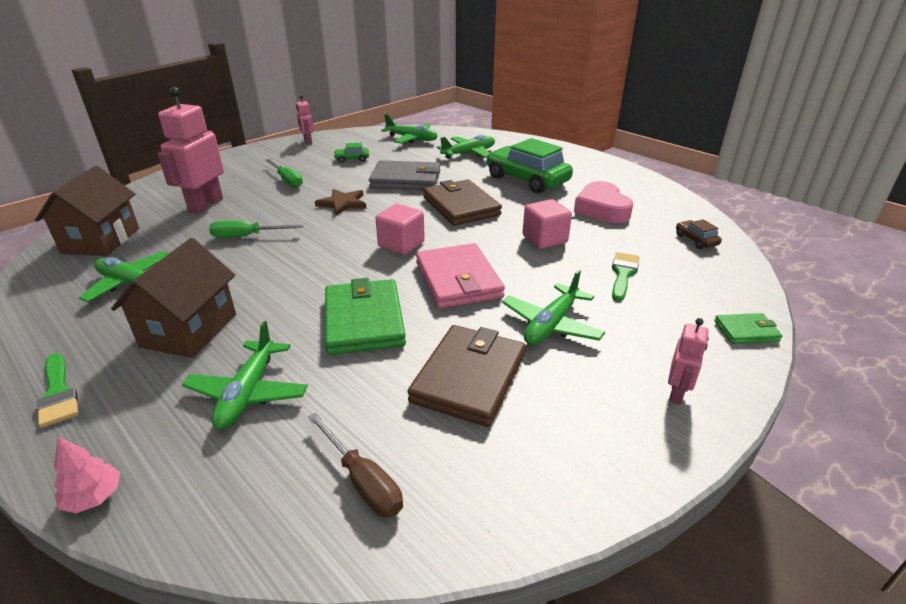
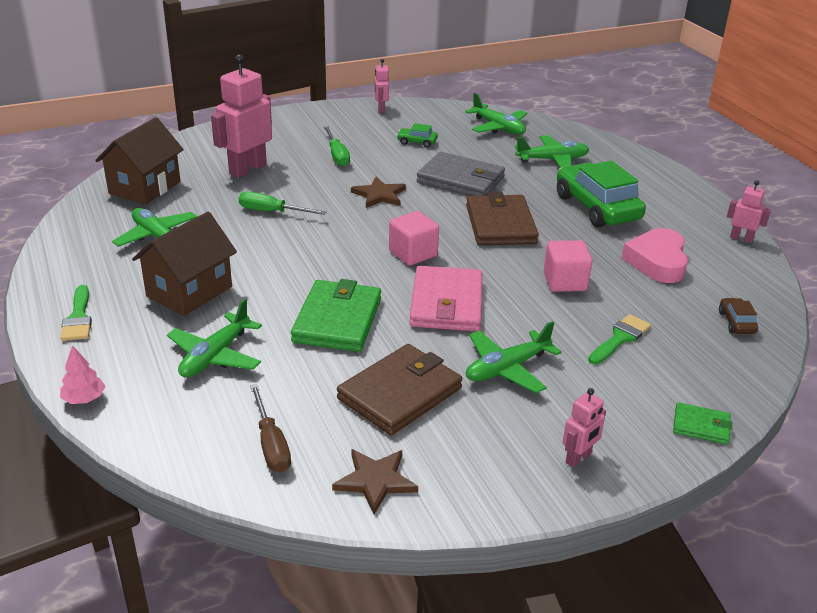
camera: 20 degrees right, 0 degrees up
(504, 487) = (375, 481): none -> brown star
(646, 181) = (741, 238): none -> pink robot

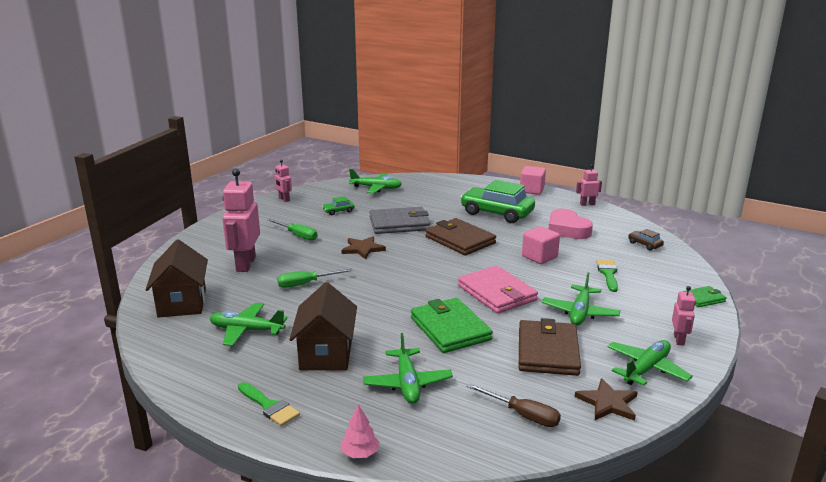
camera: 35 degrees left, 10 degrees down
(413, 254) = (435, 274): pink cube -> pink cube (531, 190)
(552, 160) = (435, 196): green plane -> green plane (646, 369)

